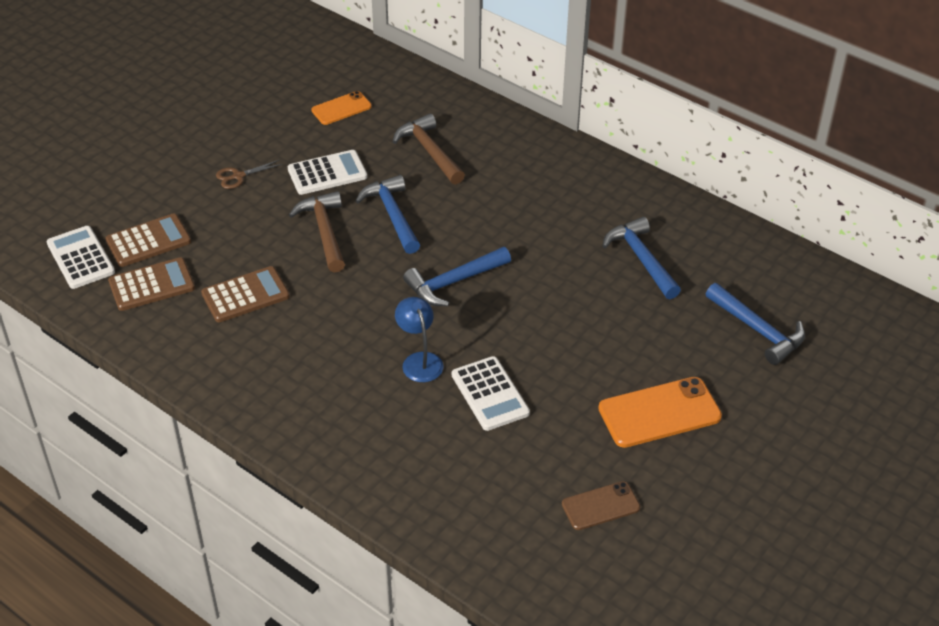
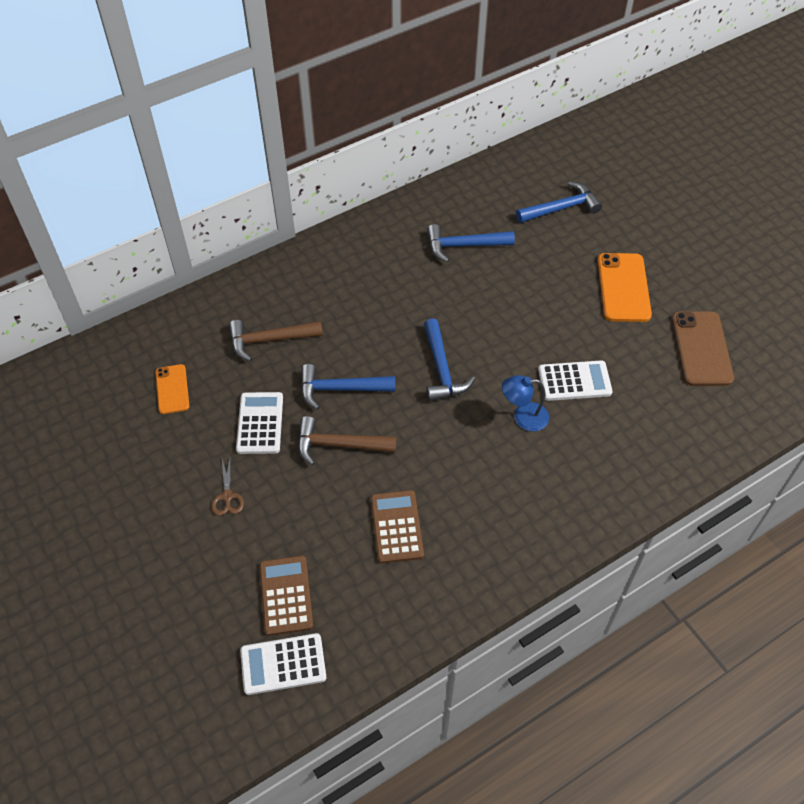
camera: 70 degrees left, 10 degrees up
(152, 285) = (351, 604): brown calculator -> none
(600, 506) = (701, 349): brown phone -> brown phone, size x1.65

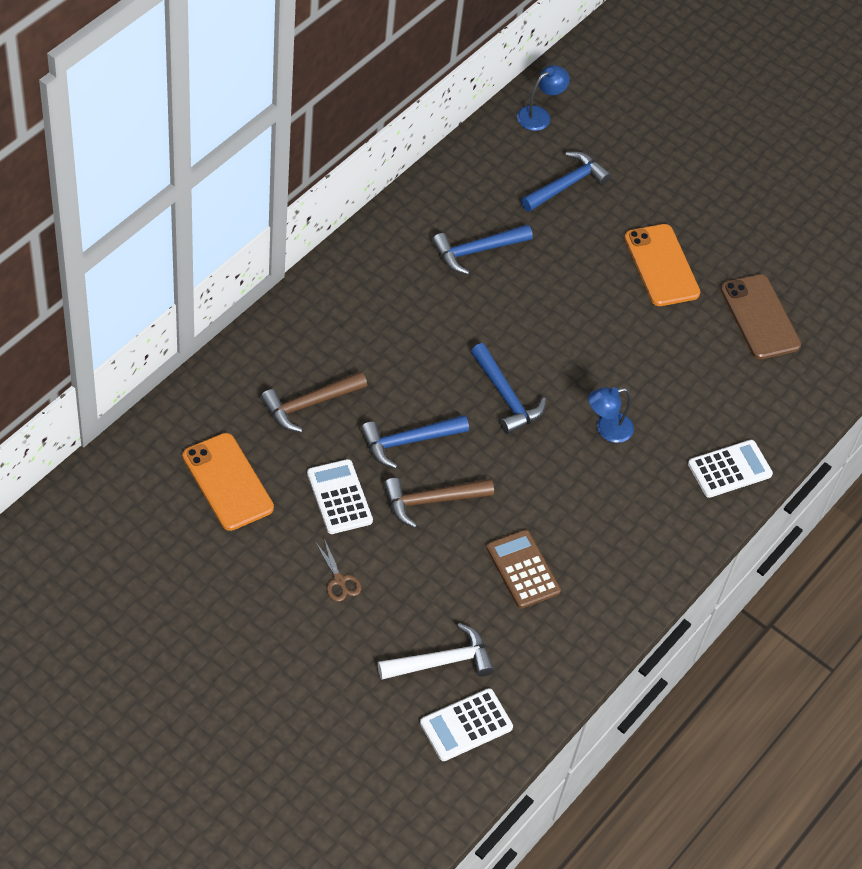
camera: 25 degrees left, 0 degrees up
(172, 389) = (228, 482): orange phone -> orange phone, size x1.65
(286, 595) = (441, 662): brown calculator -> white hammer
(558, 152) = (539, 115): none -> blue lamp
(574, 381) = (645, 380): white calculator -> white calculator (729, 469)

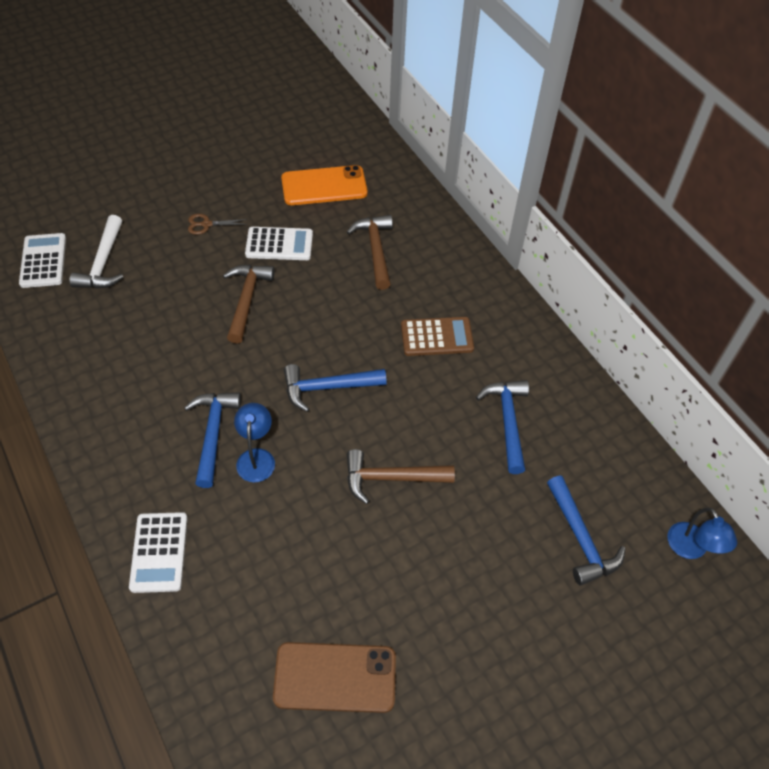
camera: 115 degrees right, 0 degrees up
(408, 441) = (311, 303): blue hammer -> blue hammer (213, 434)
(523, 569) = (149, 340): brown calculator -> brown calculator (437, 337)
(576, 323) = (391, 478): none -> brown hammer
(661, 265) = (441, 595): orange phone -> none

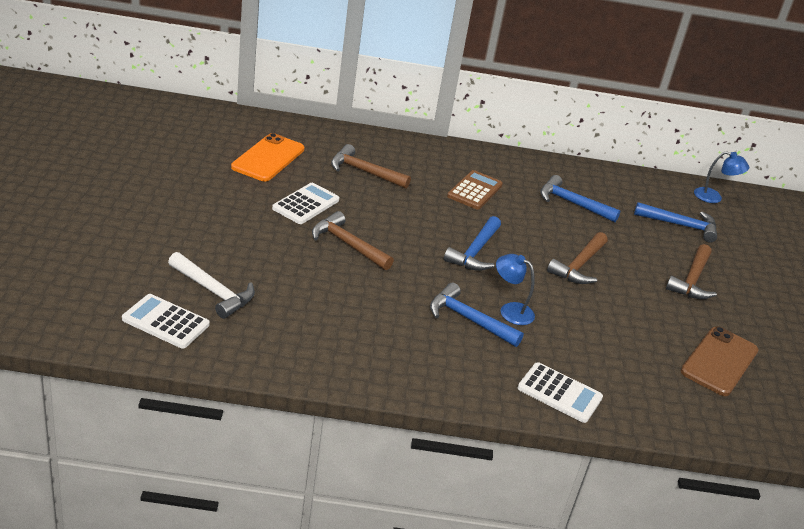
camera: 60 degrees left, 20 degrees down
(206, 224) = (237, 224): brown scissors -> none
(473, 592) = (692, 280): none -> brown hammer

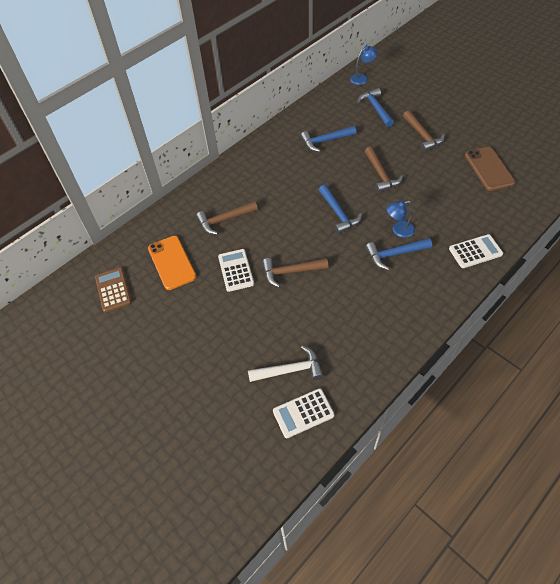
camera: 40 degrees left, 20 degrees up
(475, 191) = (282, 177): brown calculator -> brown calculator (113, 290)
(680, 225) = (376, 108): blue hammer -> blue hammer turned 75 degrees counterclockwise

